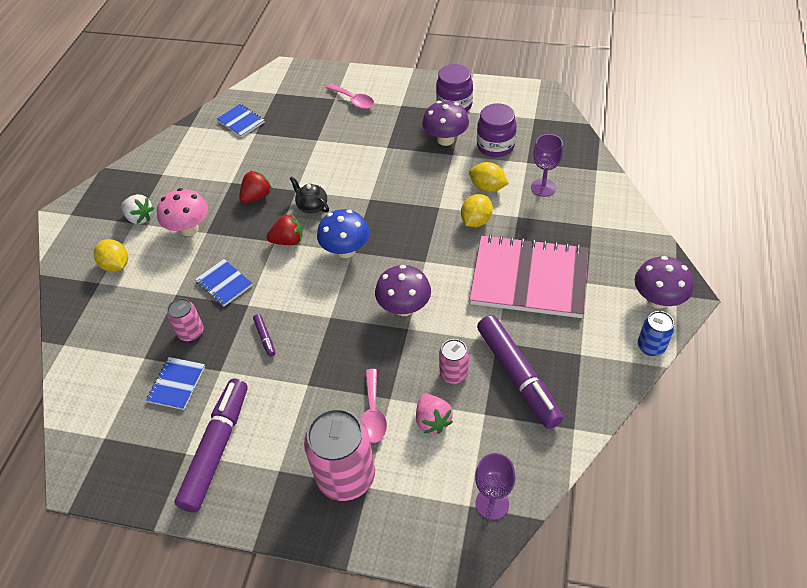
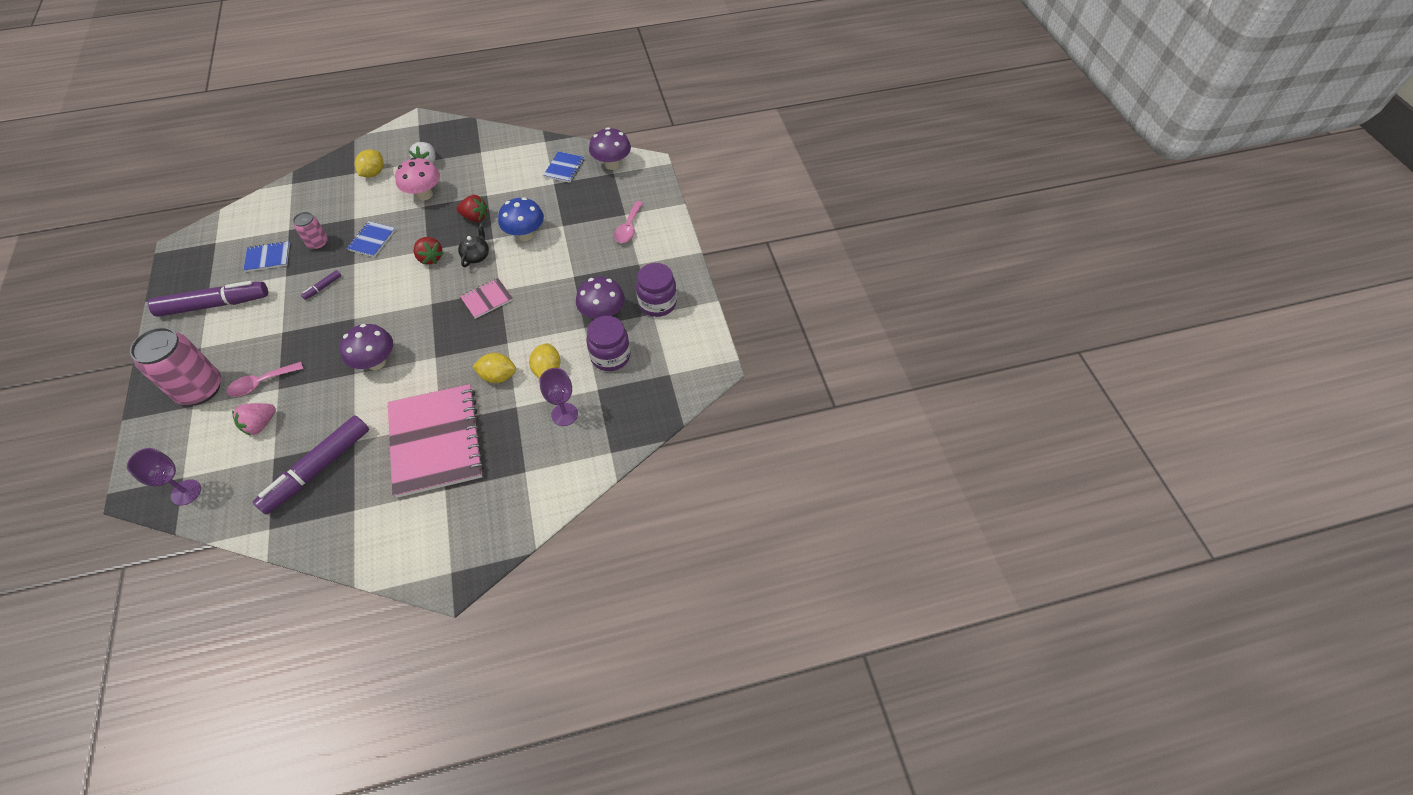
camera: 60 degrees right, 5 degrees up
(346, 250) = (431, 299): blue mushroom -> blue mushroom (525, 235)
(375, 210) = (487, 299): none -> pink notebook
(453, 373) = (311, 422): pink can -> none
(651, 346) = (376, 566): blue can -> none
(657, 300) = (438, 557): purple mushroom -> purple mushroom (612, 164)

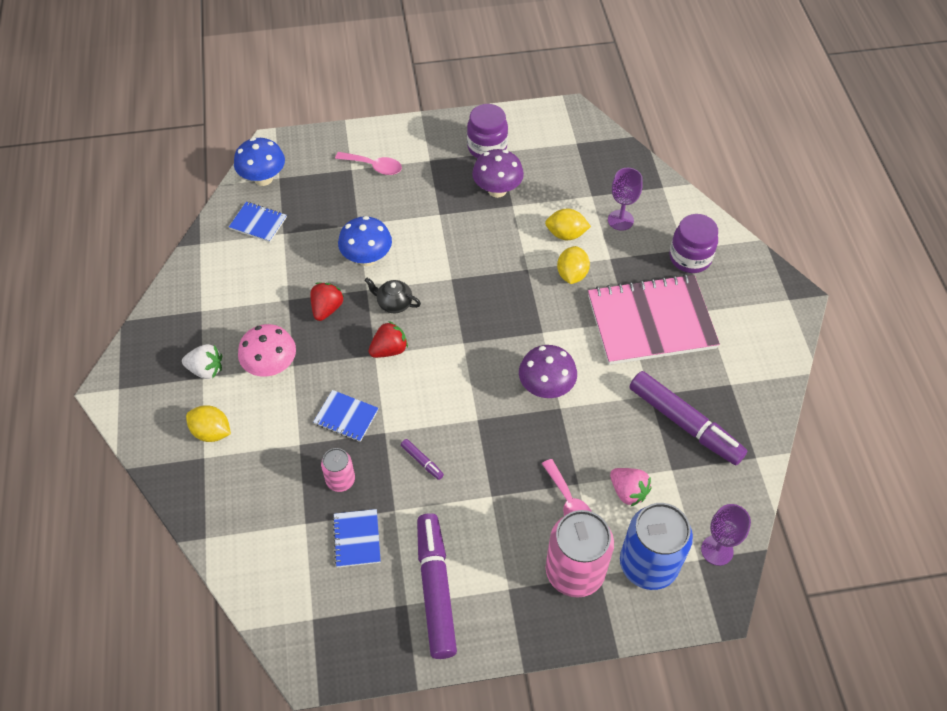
camera: 85 degrees left, 0 degrees up
(190, 440) = (648, 564): none -> blue can
(487, 299) = (463, 290): pink notebook -> none
(610, 356) = (552, 185): purple jar -> purple jar (690, 258)
(612, 164) = (263, 178): purple mushroom -> blue mushroom

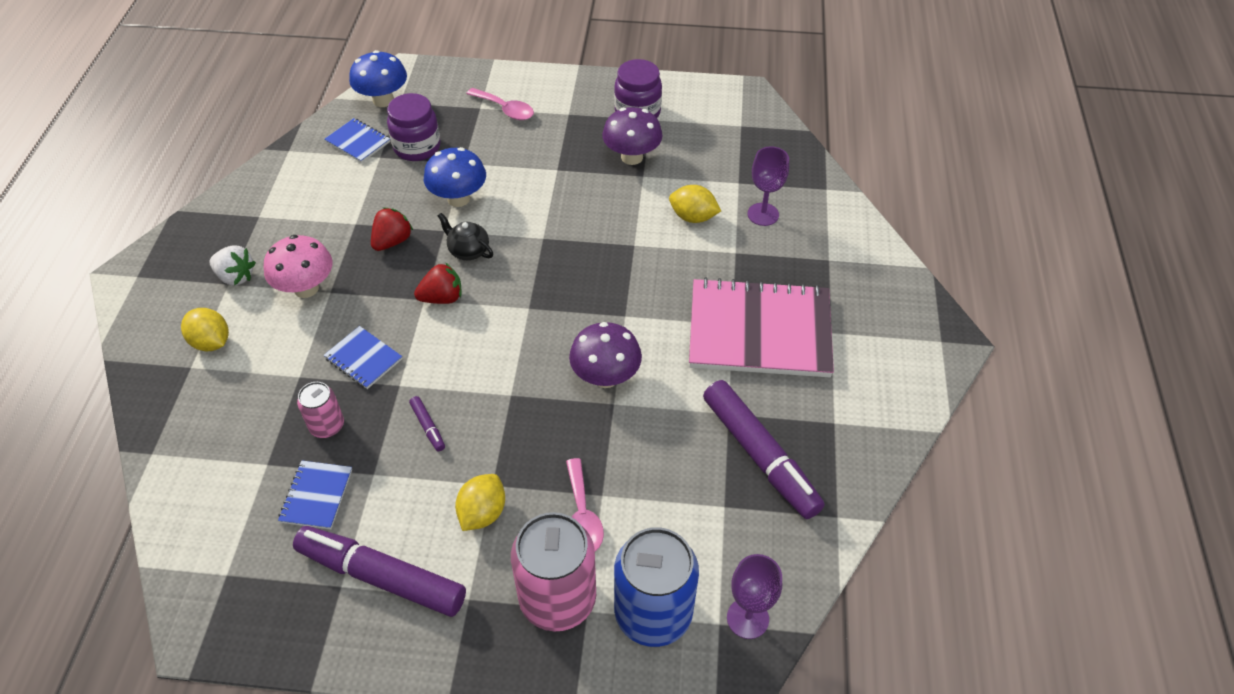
camera: 15 degrees right, 5 degrees down
(435, 589) = (382, 577): purple marker -> purple marker turned 75 degrees counterclockwise
(572, 274) = (683, 261): yellow lemon -> yellow lemon (482, 513)
(628, 491) = (660, 519): pink strawberry -> none
(690, 258) = (832, 270): purple jar -> purple jar (417, 147)

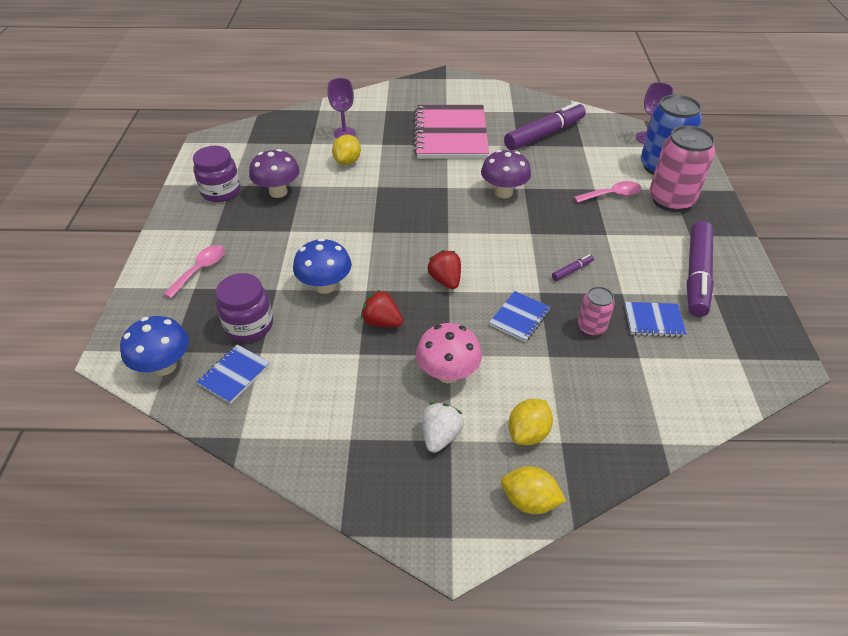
camera: 95 degrees left, 5 degrees down
(468, 251) = (390, 272): black teapot -> none
(482, 513) = (629, 236): yellow lemon -> yellow lemon (529, 500)

